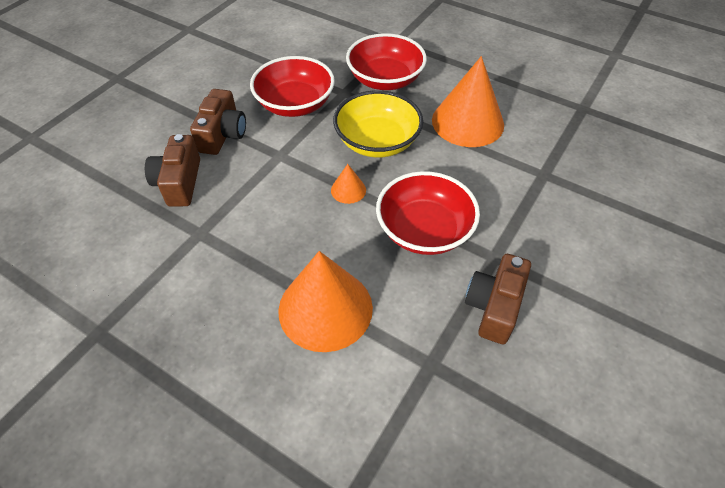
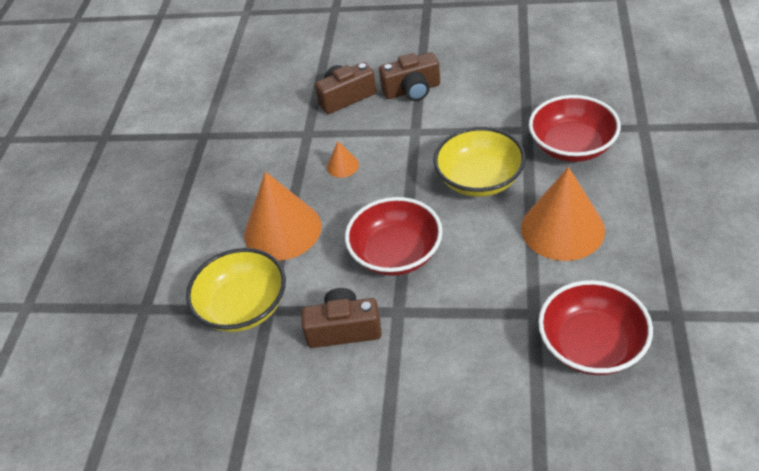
camera: 70 degrees right, 5 degrees down
(295, 104) = (483, 109): red bowl -> red bowl (591, 345)
(348, 190) = (407, 188): orange cone -> orange cone (342, 166)
(412, 387) = (243, 306): none -> yellow bowl

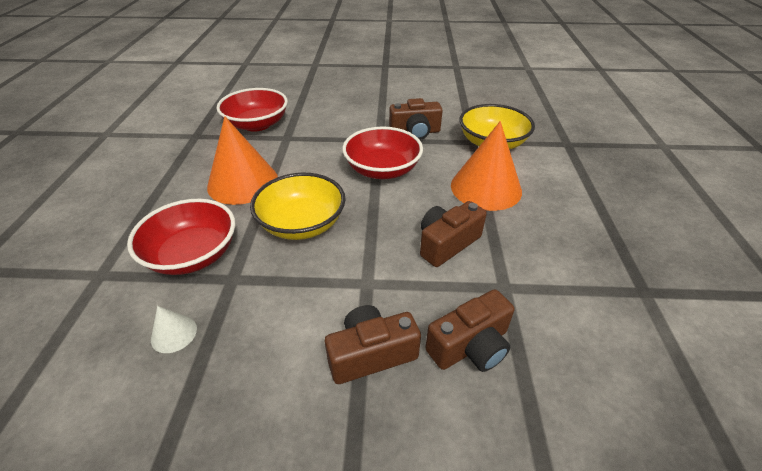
camera: 170 degrees right, 5 degrees down
(342, 166) = (447, 243): orange cone -> brown camera
(552, 93) = (174, 333): none -> white cone

